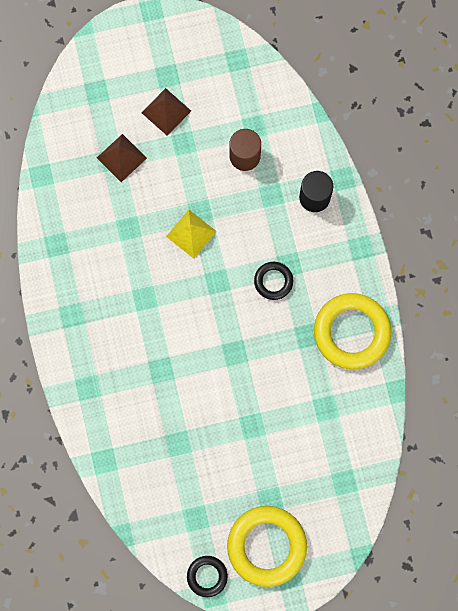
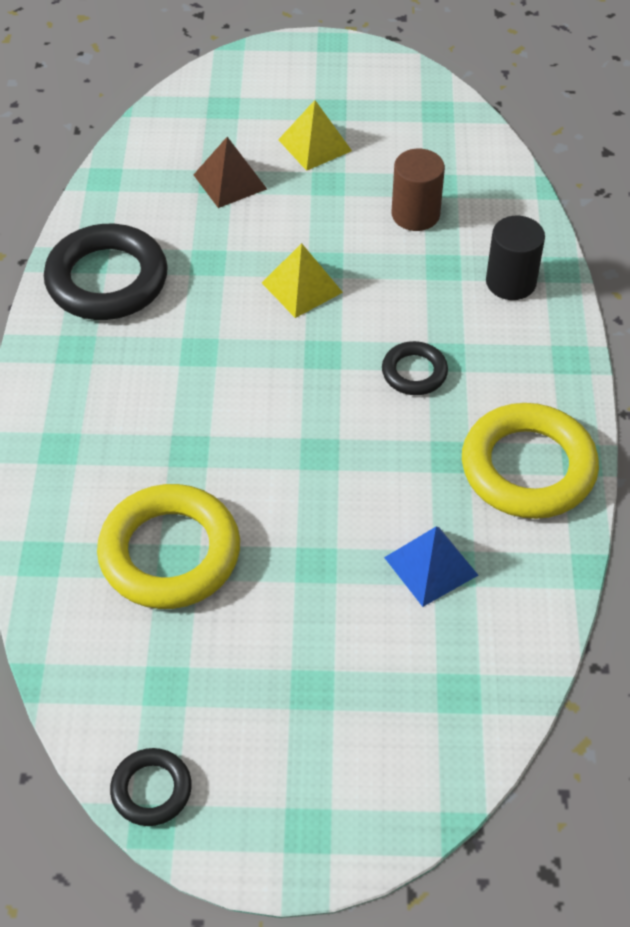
camera: 15 degrees right, 25 degrees down
(72, 258) = (107, 280): none -> black ring
(166, 111) = (315, 145): brown pyramid -> yellow pyramid
(266, 546) = (281, 765): yellow ring -> yellow ring (170, 553)
(313, 410) = (430, 566): none -> blue pyramid

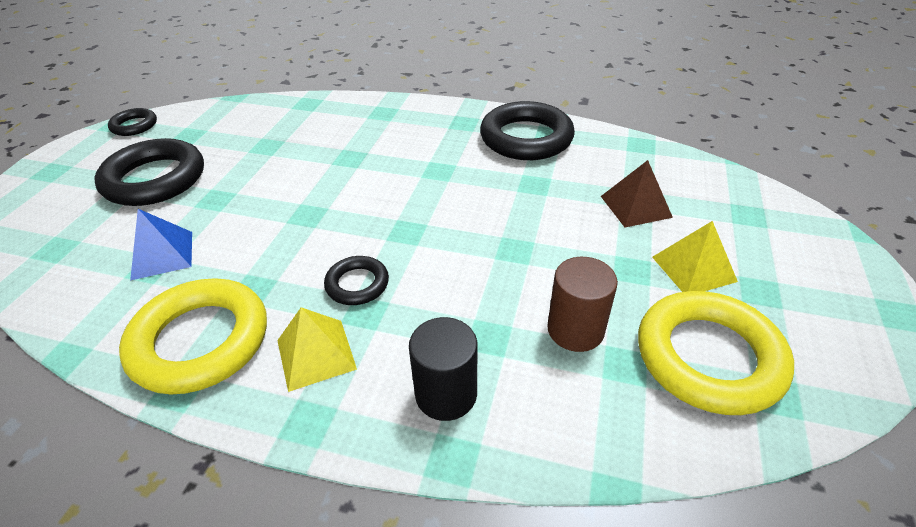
camera: 105 degrees right, 10 degrees down
(170, 553) = (274, 143): yellow ring -> yellow ring (708, 357)
(292, 663) = (155, 179): none -> black ring
(302, 287) = (489, 231): yellow pyramid -> yellow pyramid (316, 354)

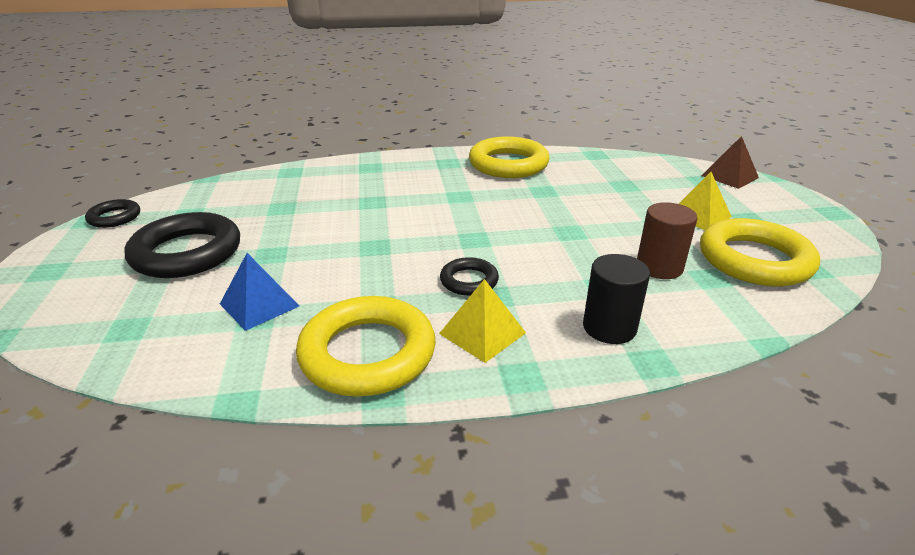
camera: 25 degrees left, 10 degrees down
(526, 138) = (508, 164): black ring -> yellow ring
(635, 206) = (627, 190): brown pyramid -> brown pyramid (729, 176)

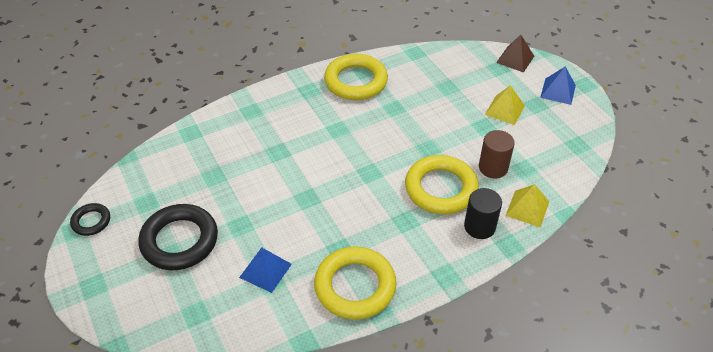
camera: 20 degrees left, 15 degrees up
(469, 281) = (384, 212): black ring -> none
(482, 333) = (412, 252): yellow pyramid -> yellow pyramid (527, 208)
(754, 260) = (546, 145): yellow ring -> yellow ring (441, 188)
(787, 212) = (558, 91): none -> blue pyramid

